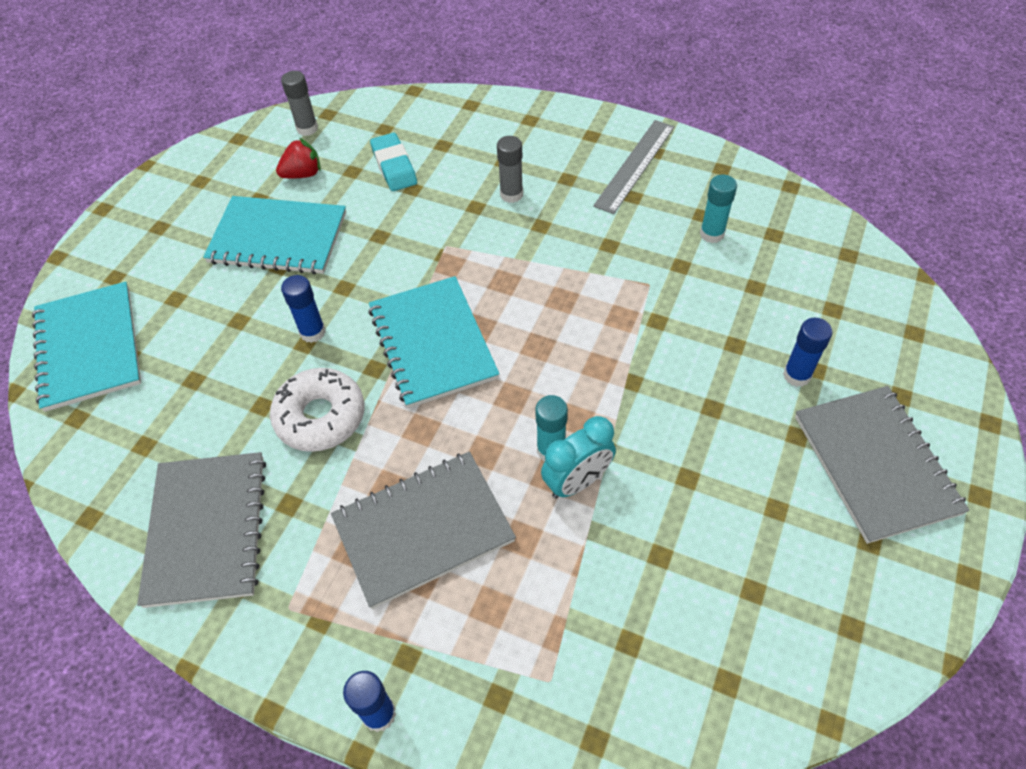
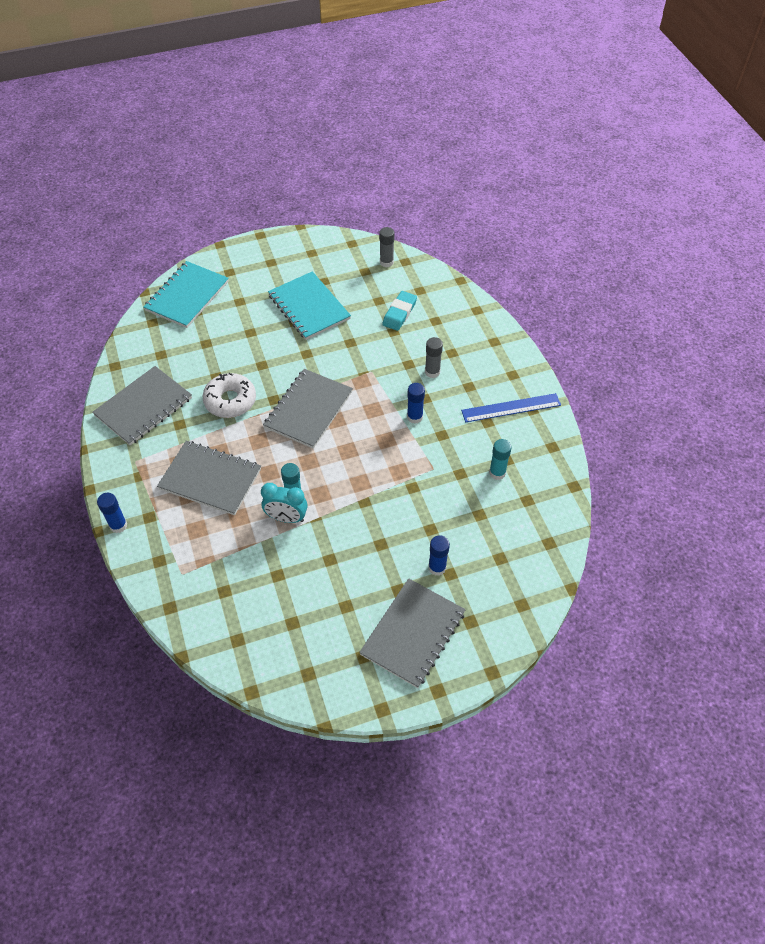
camera: 45 degrees right, 0 degrees up
(303, 174) = (356, 284): red strawberry -> none
(312, 332) = (270, 362): blue glue stick -> blue glue stick (414, 417)
(433, 343) = (308, 410): turquoise notebook -> grey notebook
(635, 165) = (511, 408): grey ruler -> blue ruler

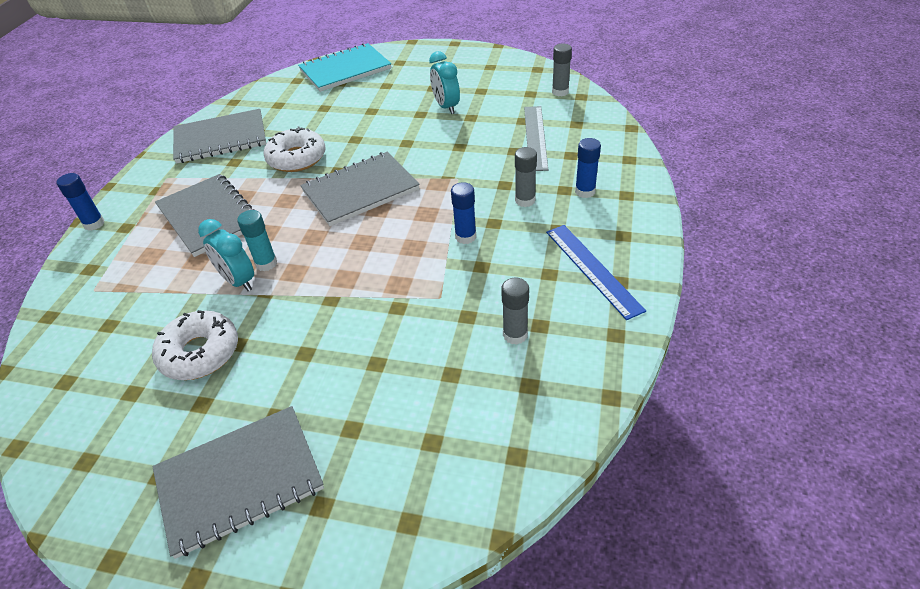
camera: 35 degrees right, 10 degrees down
(309, 307) = (446, 107): turquoise notebook -> turquoise clock
(311, 577) = (200, 353): none -> white donut
(399, 313) = (535, 137): turquoise eraser -> grey ruler
(437, 567) = (343, 413): blue glue stick -> blue glue stick (585, 191)
(497, 473) = (515, 335): turquoise glue stick -> grey glue stick
(511, 408) = (593, 269): blue ruler -> blue ruler turned 45 degrees clockwise

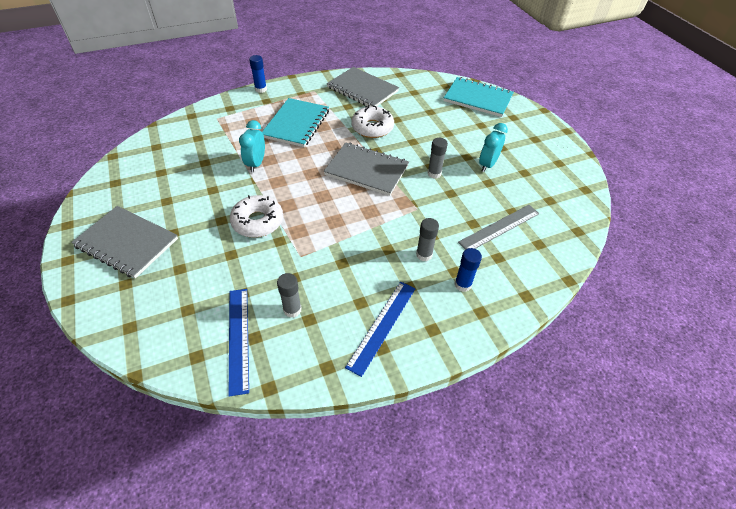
camera: 50 degrees right, 5 degrees up
(200, 353) = (198, 180): white donut -> white donut (258, 221)
(209, 216) = (296, 124): grey notebook -> turquoise notebook
(266, 263) = (276, 166): turquoise glue stick -> none
(465, 237) = (363, 241): blue glue stick -> none
(519, 401) = (238, 338): none -> blue ruler
(560, 92) = (570, 216): grey glue stick -> grey glue stick (434, 173)

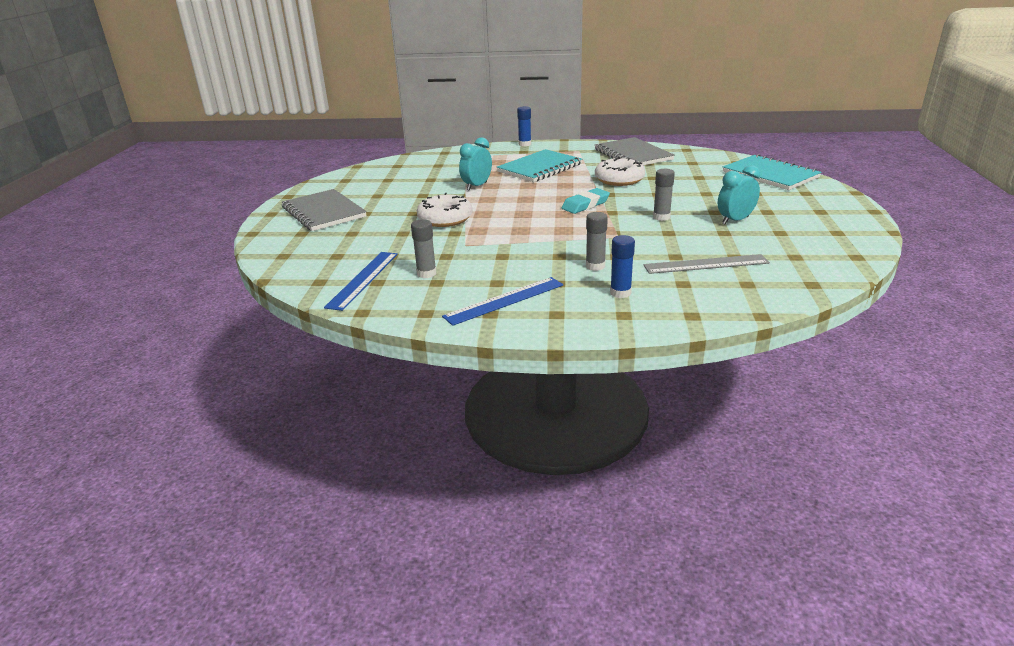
camera: 30 degrees right, 20 degrees down
(366, 170) = (585, 205): grey notebook -> turquoise eraser

